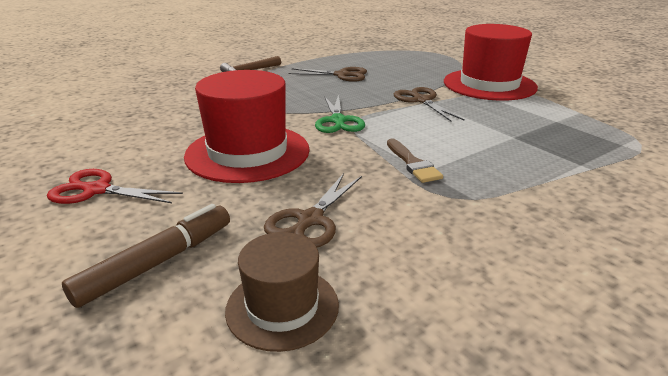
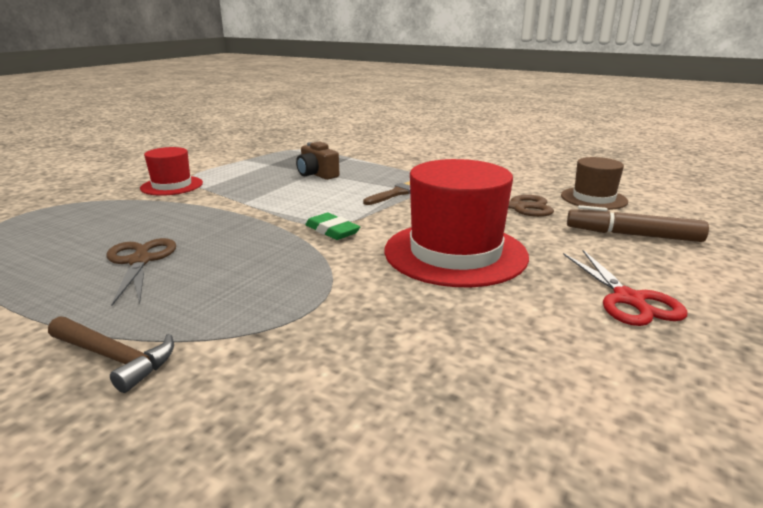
camera: 115 degrees left, 5 degrees down
(338, 121) = (332, 230): green scissors -> green eraser
(421, 100) = (240, 205): brown scissors -> none
(489, 84) = (172, 186): red hat -> red hat, size x0.57
(504, 137) = (317, 174): none -> brown camera

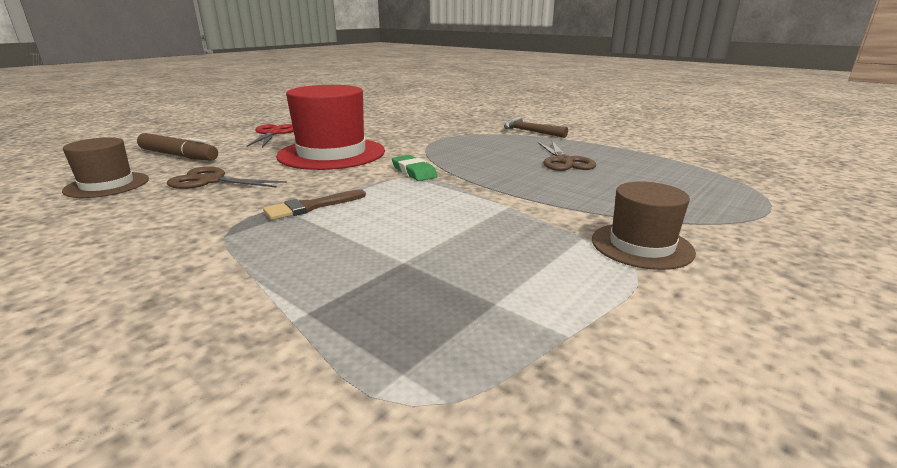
camera: 170 degrees left, 0 degrees up
(172, 186) = (641, 245): red hat -> brown hat
(317, 174) = (400, 255): brown camera -> none

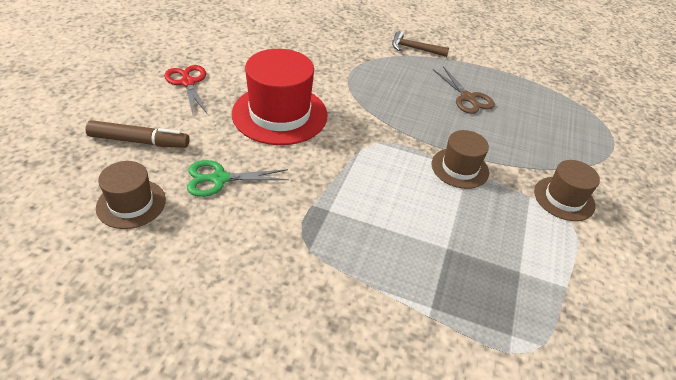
camera: 25 degrees left, 20 degrees up
(211, 181) = (219, 179): brown scissors -> green scissors
(311, 207) = (336, 199): brown brush -> none
(414, 172) = (371, 134): green eraser -> none
(499, 204) = (460, 168): none -> brown hat

